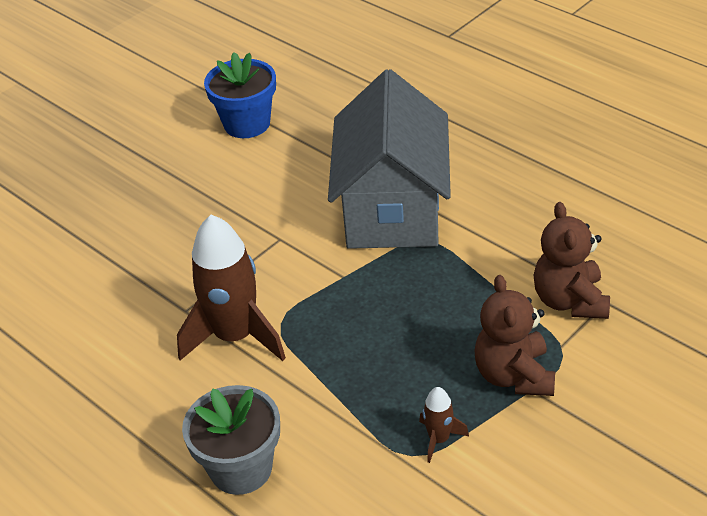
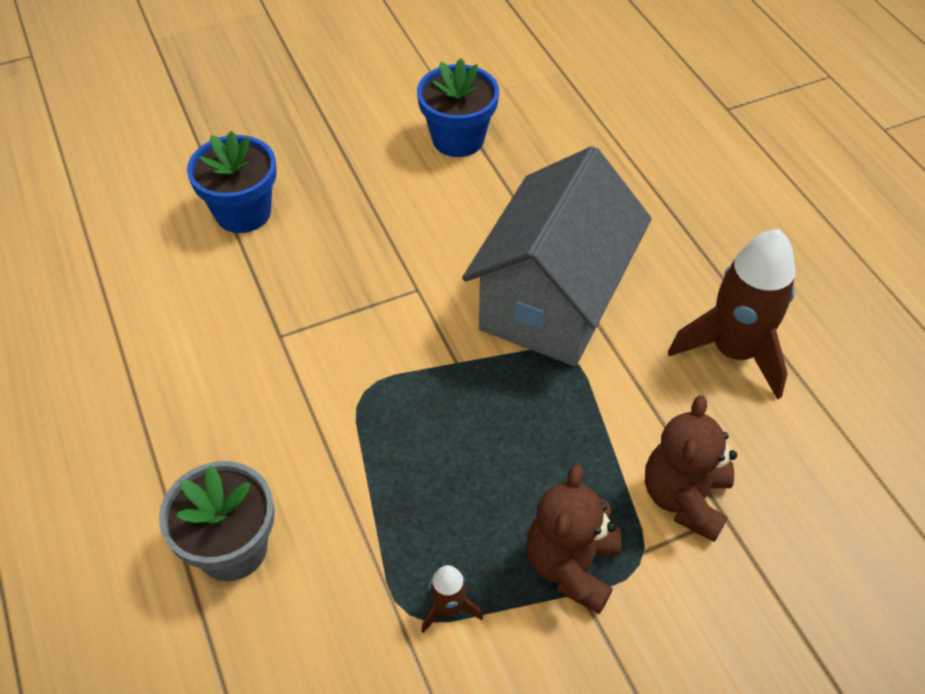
camera: 20 degrees right, 10 degrees up
(95, 235) = (243, 212): none -> blue flower pot
(235, 336) = (311, 387): brown rocket -> brown rocket (733, 351)

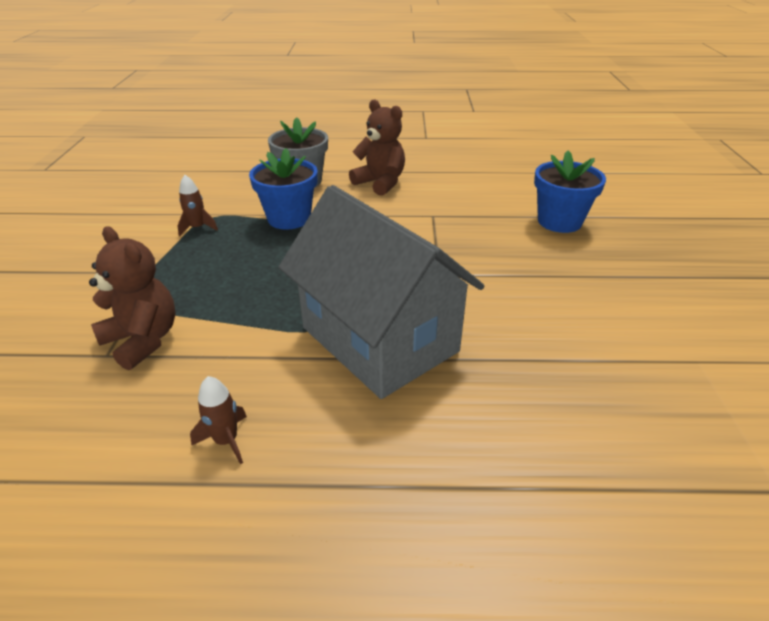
camera: 115 degrees right, 15 degrees down
(458, 139) = (630, 348): blue flower pot -> blue flower pot (289, 218)
(571, 566) = (166, 273): brown teddy bear -> brown teddy bear (380, 183)
(733, 351) = (226, 440): brown rocket -> brown rocket, size x0.45

